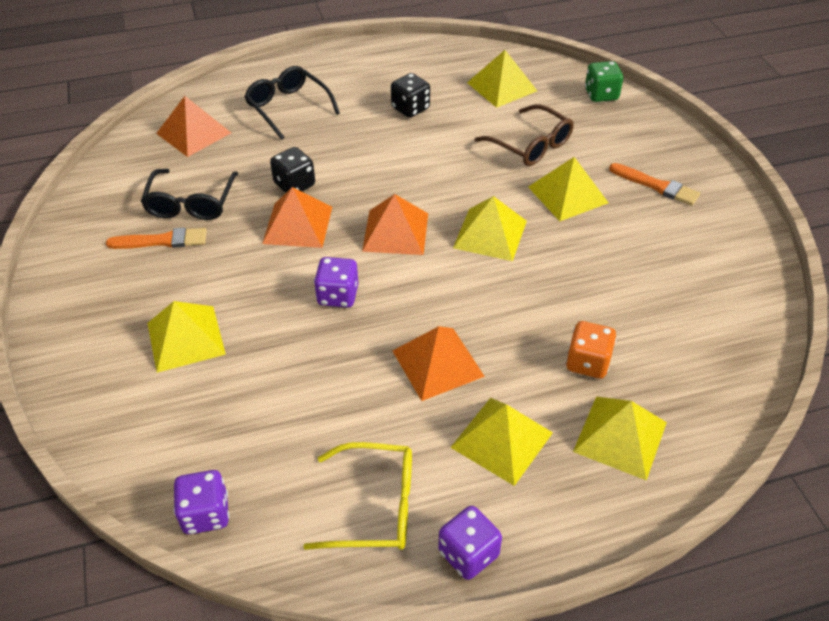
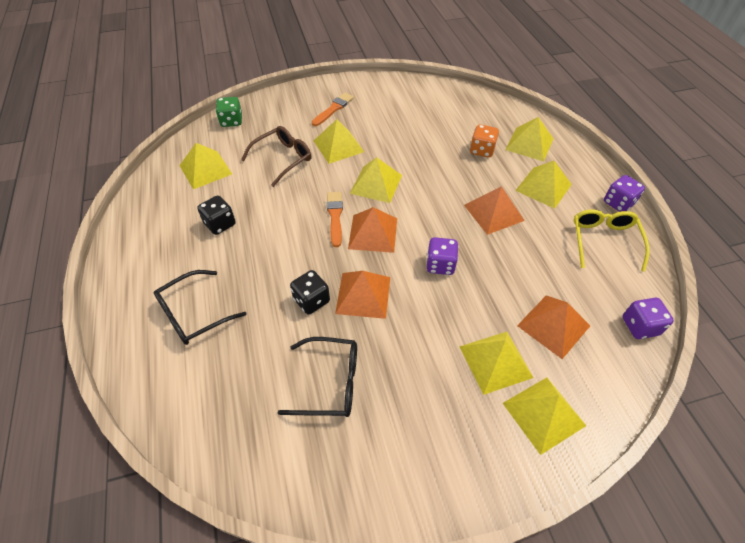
camera: 90 degrees left, 5 degrees up
(109, 375) = (543, 414): none -> yellow pyramid
(162, 241) = (382, 400): orange brush -> orange brush (335, 216)
(193, 133) = (216, 397): orange pyramid -> orange pyramid (553, 325)

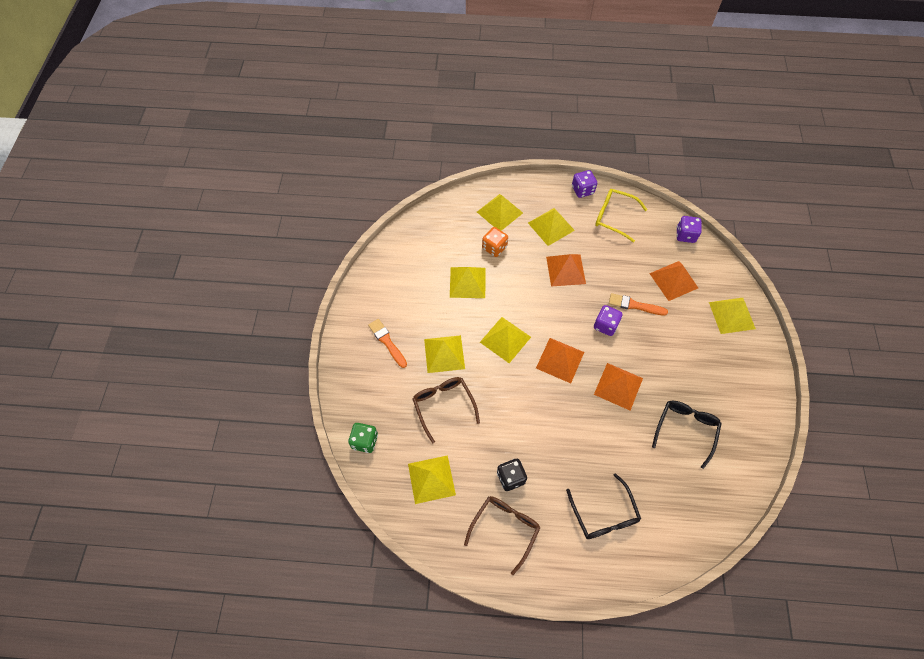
camera: 70 degrees left, 10 degrees up
(164, 232) = (505, 528): none -> brown glasses
(311, 300) = (614, 423): black dice -> none
(335, 216) = (532, 382): orange brush -> orange brush (634, 305)
(495, 361) = (692, 325): yellow pyramid -> yellow pyramid (467, 282)

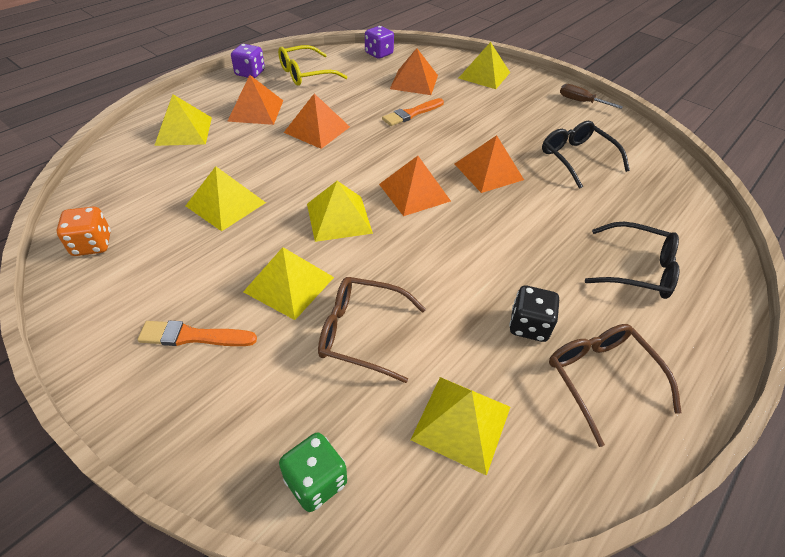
camera: 55 degrees left, 15 degrees down
(494, 248) = (217, 159): orange dice -> orange dice (92, 244)
(551, 226) = (256, 110): yellow pyramid -> orange pyramid
(605, 325) = (411, 141): purple dice -> none
(765, 397) = (580, 101): none -> brown screwdriver

